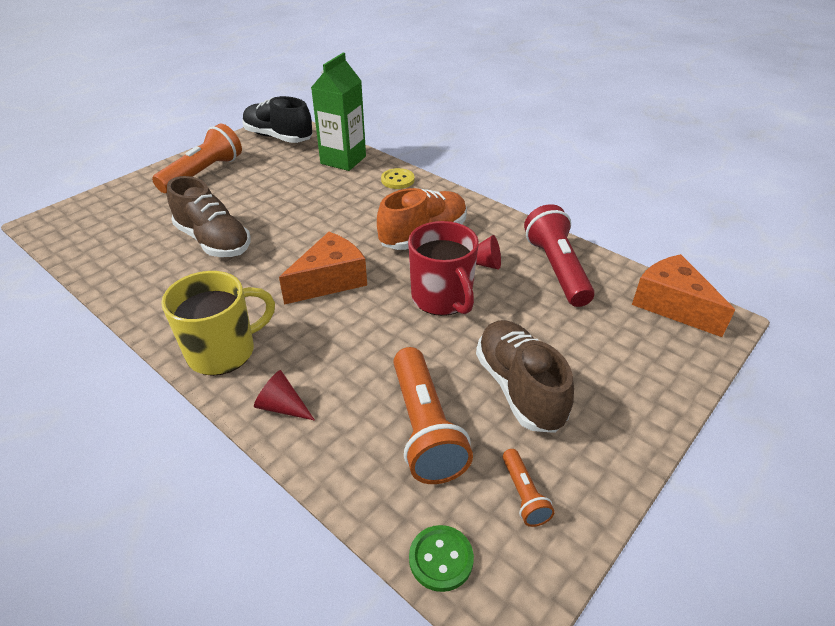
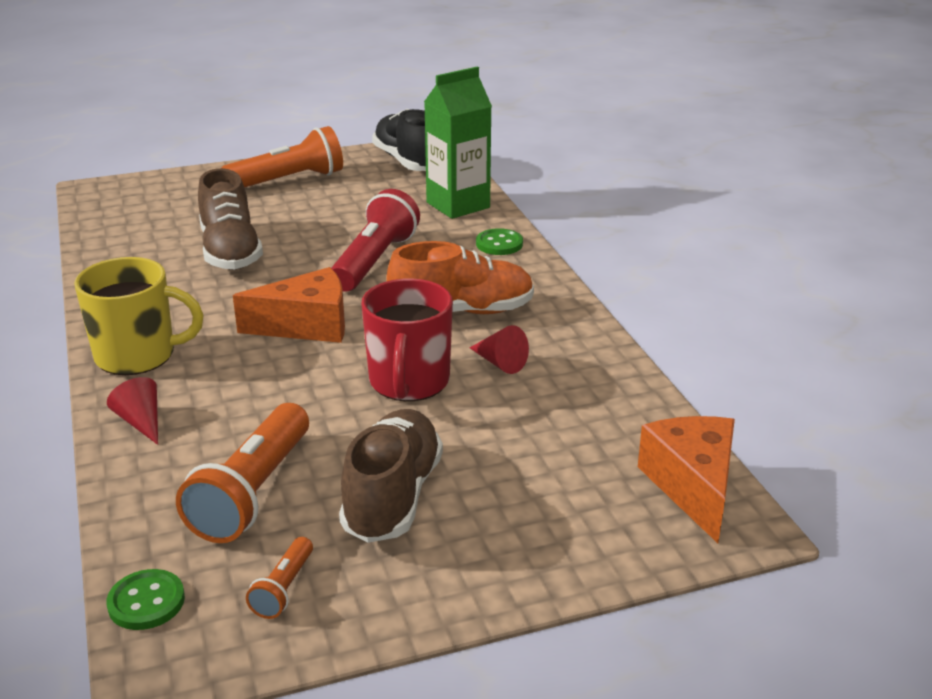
camera: 30 degrees right, 10 degrees down
(397, 180) = (499, 244): yellow button -> green button
(557, 269) = (586, 397): red flashlight -> red flashlight (375, 261)

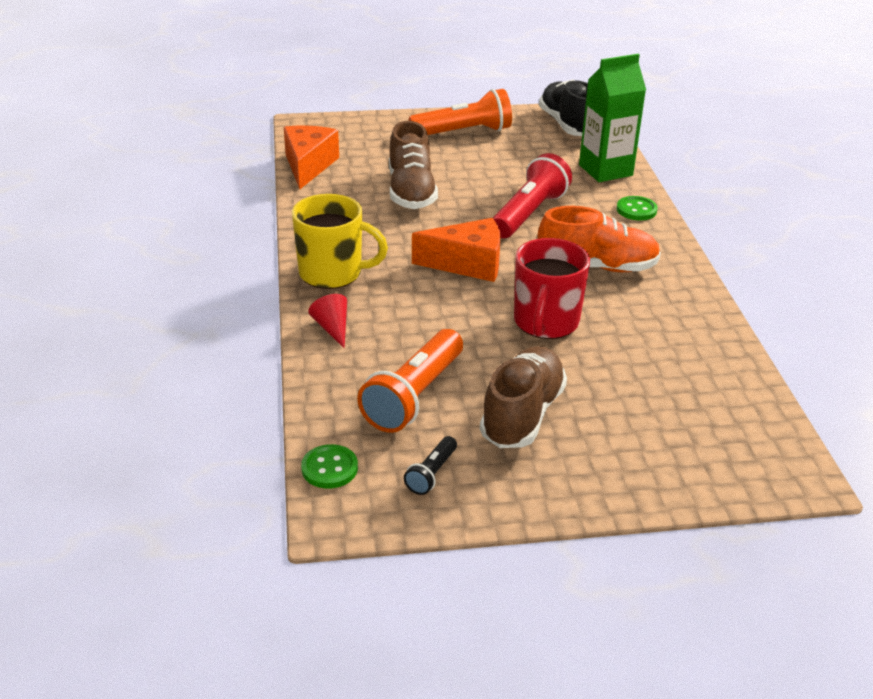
camera: 10 degrees right, 5 degrees up
(283, 589) = (431, 473): orange flashlight -> black flashlight
(500, 363) = (622, 315): red cone -> none
(693, 486) = (767, 440): orange cheese -> orange cheese (308, 166)

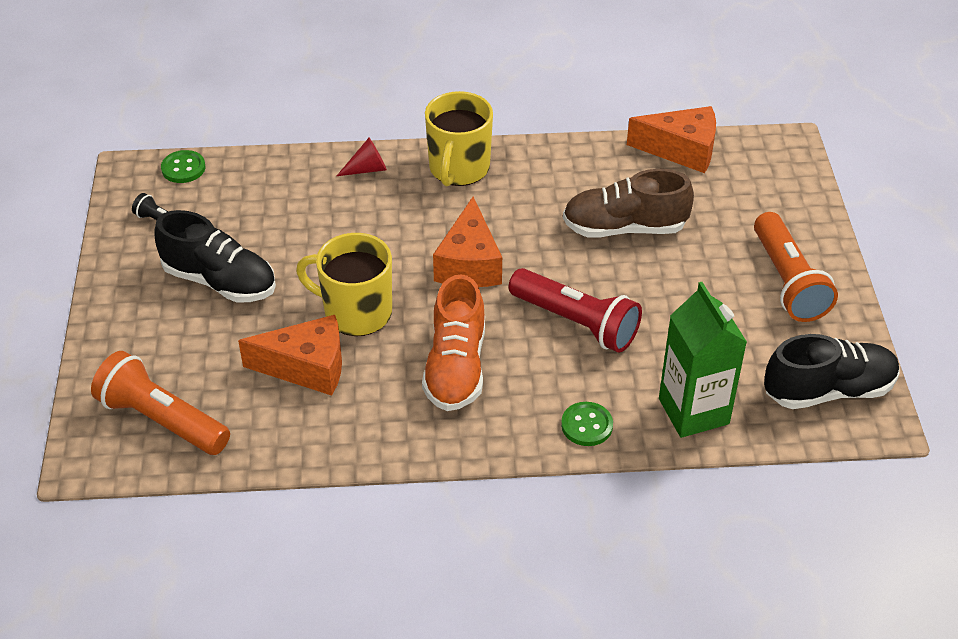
camera: 95 degrees right, 10 degrees up
(414, 396) = (260, 216): orange flashlight -> orange flashlight (162, 420)
(522, 414) = (220, 281): brown shoe -> black shoe
(545, 323) = (355, 312): red mug -> yellow mug
(625, 346) = (307, 367): none -> orange cheese

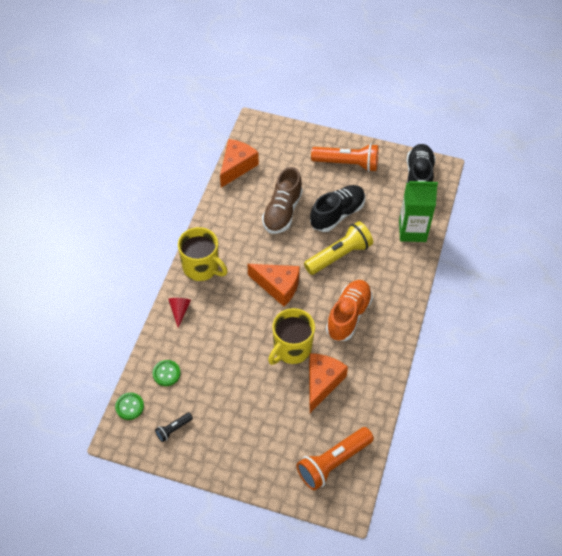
camera: 70 degrees left, 10 degrees up
(220, 281) = (238, 409): black shoe -> black shoe (337, 214)
(456, 367) = (348, 316): orange shoe -> orange shoe turned 90 degrees counterclockwise
(576, 323) = (339, 255): red flashlight -> yellow flashlight
(587, 425) = (406, 275): green button -> green button (166, 373)

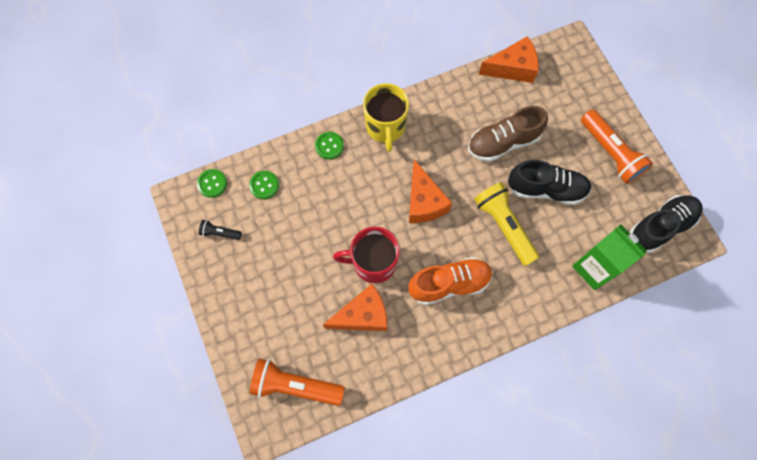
camera: 50 degrees right, 15 degrees up
(179, 311) = (329, 146): red cone -> green button
(291, 349) = (373, 263): yellow mug -> red mug
(339, 255) = (504, 226): yellow flashlight -> yellow flashlight turned 135 degrees counterclockwise

